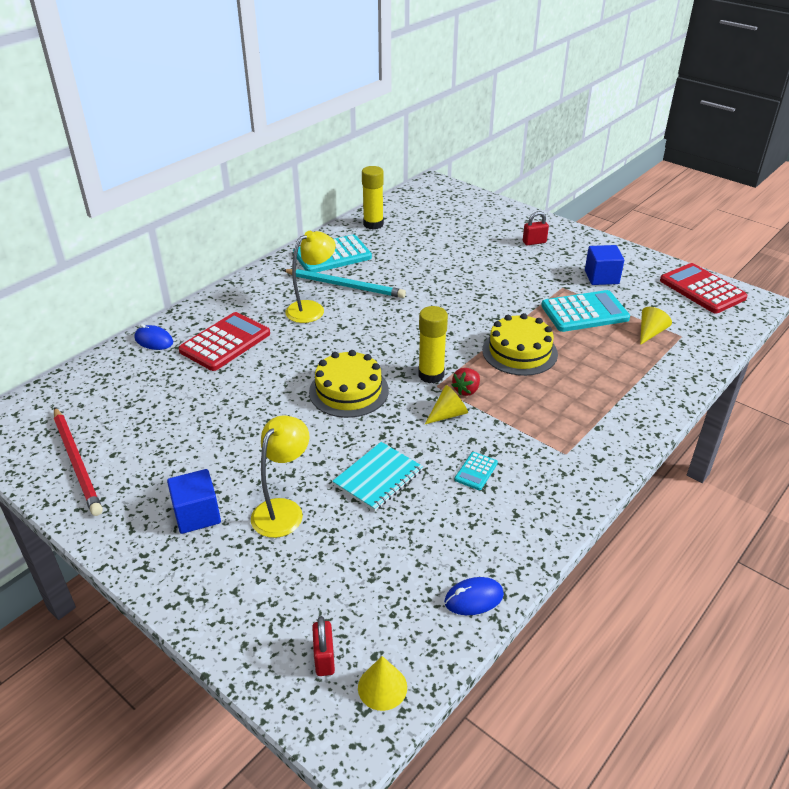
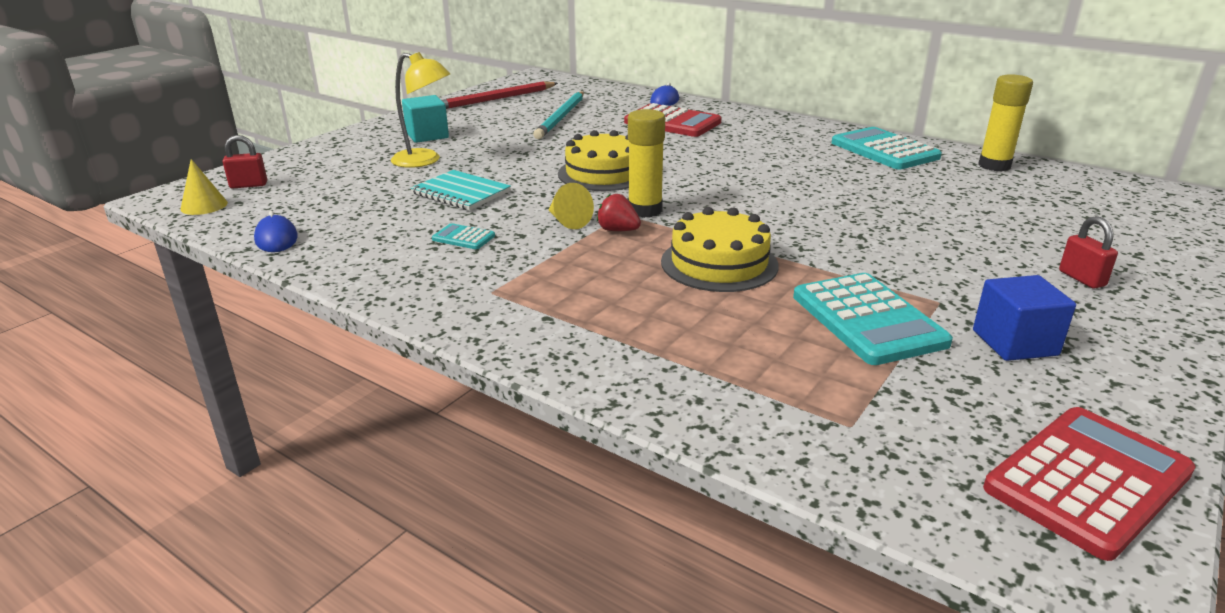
camera: 85 degrees right, 10 degrees down
(197, 514) = (427, 135): blue cube -> turquoise cube
(312, 309) = (755, 149): yellow lamp -> none
(345, 286) = (817, 160): turquoise pencil -> turquoise pencil (561, 117)
(650, 333) = (840, 386): yellow cone -> none

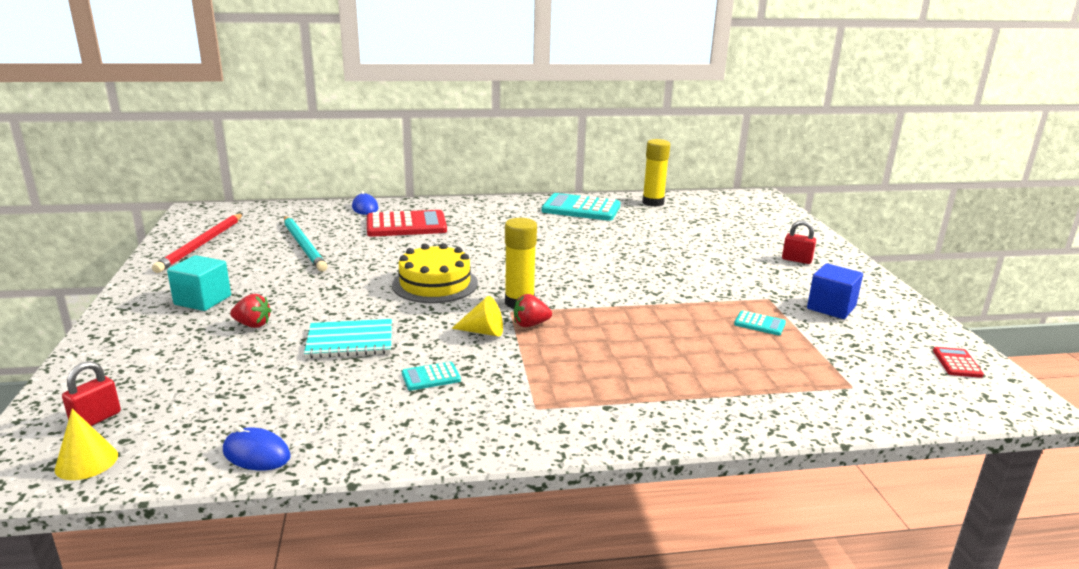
camera: 45 degrees left, 5 degrees down
(425, 161) = (253, 325): yellow lamp -> red strawberry
(719, 263) = (632, 322): yellow cake -> none
(867, 319) = (759, 324): turquoise calculator -> turquoise calculator, size x0.46
(1088, 481) = (957, 363): red calculator -> red calculator, size x0.46

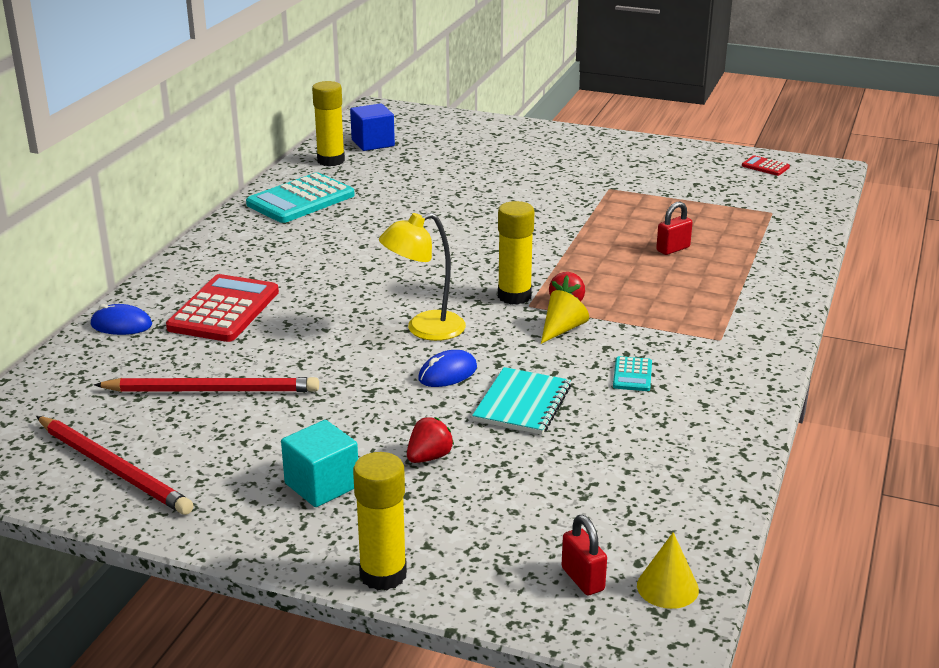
camera: 60 degrees left, 5 degrees up
(96, 343) = (383, 574): none -> yellow glue stick
(256, 454) = (711, 487): blue mouse -> blue mouse (447, 373)
(304, 246) = (212, 390): turquoise pencil -> red pencil
(435, 284) = (424, 329): yellow cake -> yellow lamp
(759, 324) = (651, 208): turquoise calculator -> none
(796, 260) = (545, 150): red padlock -> red padlock (673, 249)
(831, 308) = (647, 172): blue cube -> blue cube (373, 143)

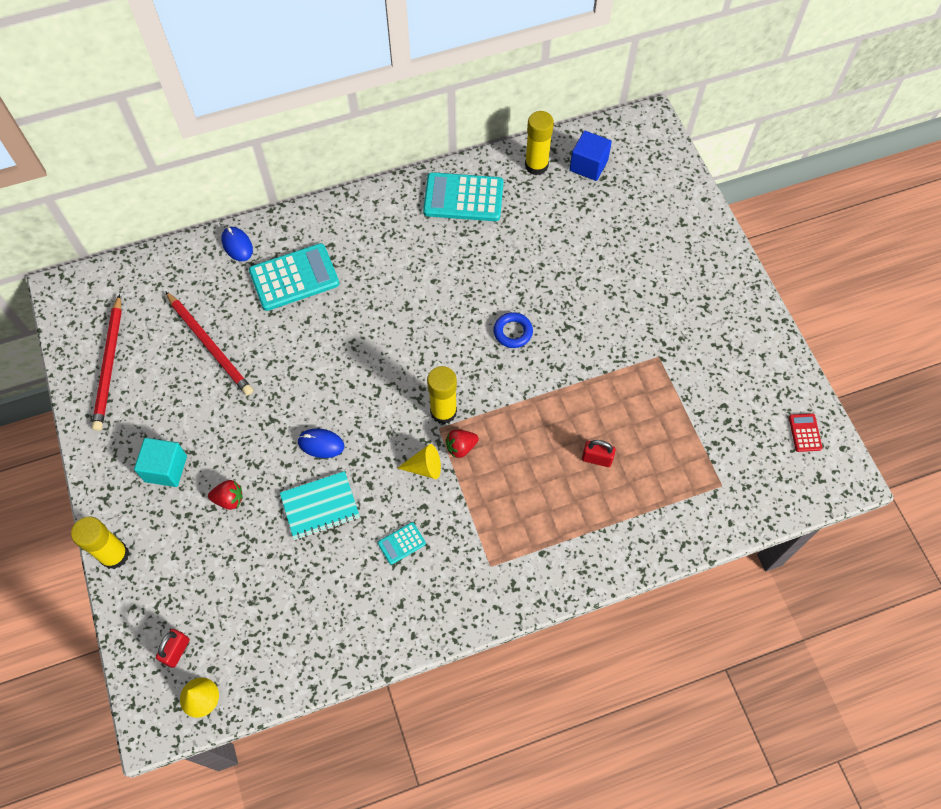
camera: 50 degrees right, 35 degrees up
(224, 310) = (294, 278): red calculator -> turquoise calculator
(424, 329) = (360, 394): yellow lamp -> none
(482, 233) = (513, 332): none -> blue ring

